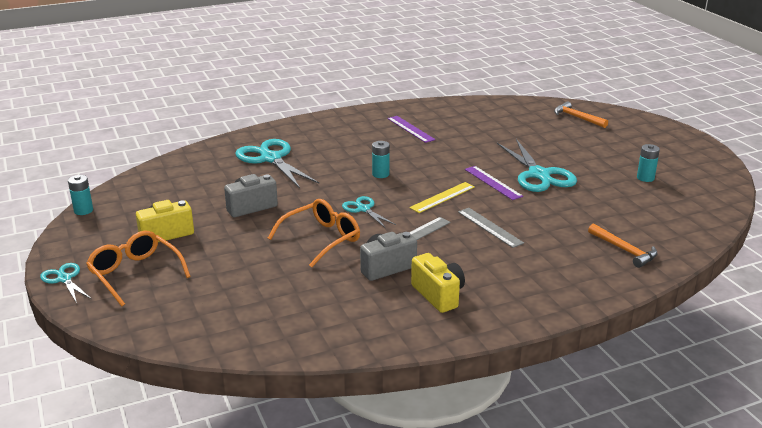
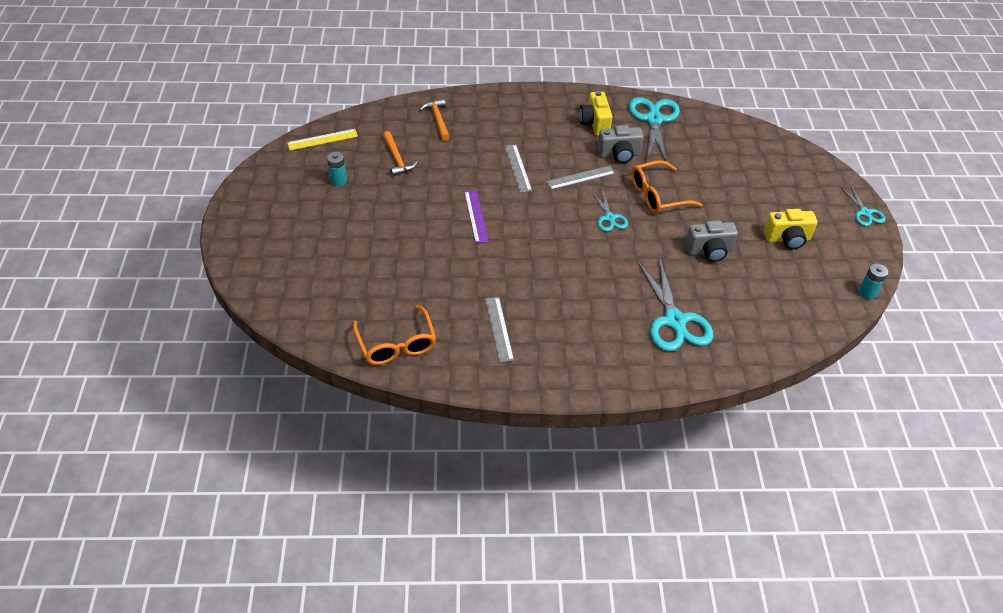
camera: 160 degrees left, 20 degrees up
(135, 274) = (810, 202): orange glasses -> orange glasses (396, 344)
(380, 174) = (572, 260): turquoise battery -> none
(410, 129) = (499, 329): purple ruler -> grey ruler
(442, 197) = (533, 211): yellow ruler -> yellow ruler (322, 139)
(539, 175) = (426, 213): turquoise scissors -> turquoise scissors (654, 119)
(577, 117) = (299, 289): orange hammer -> orange hammer (397, 159)

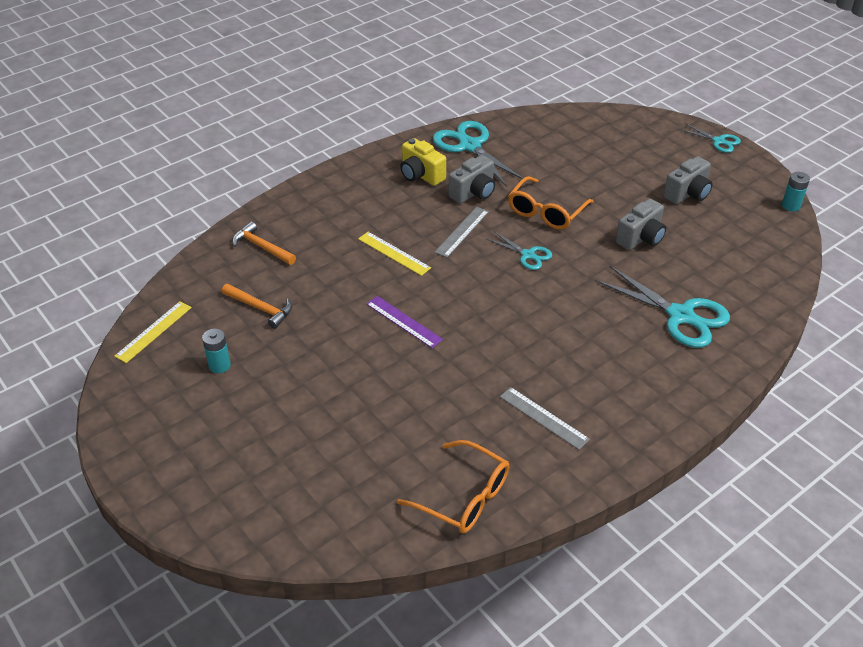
camera: 35 degrees left, 5 degrees down
(517, 168) = (394, 253): grey ruler -> yellow ruler
(787, 239) = (687, 194): yellow camera -> grey camera

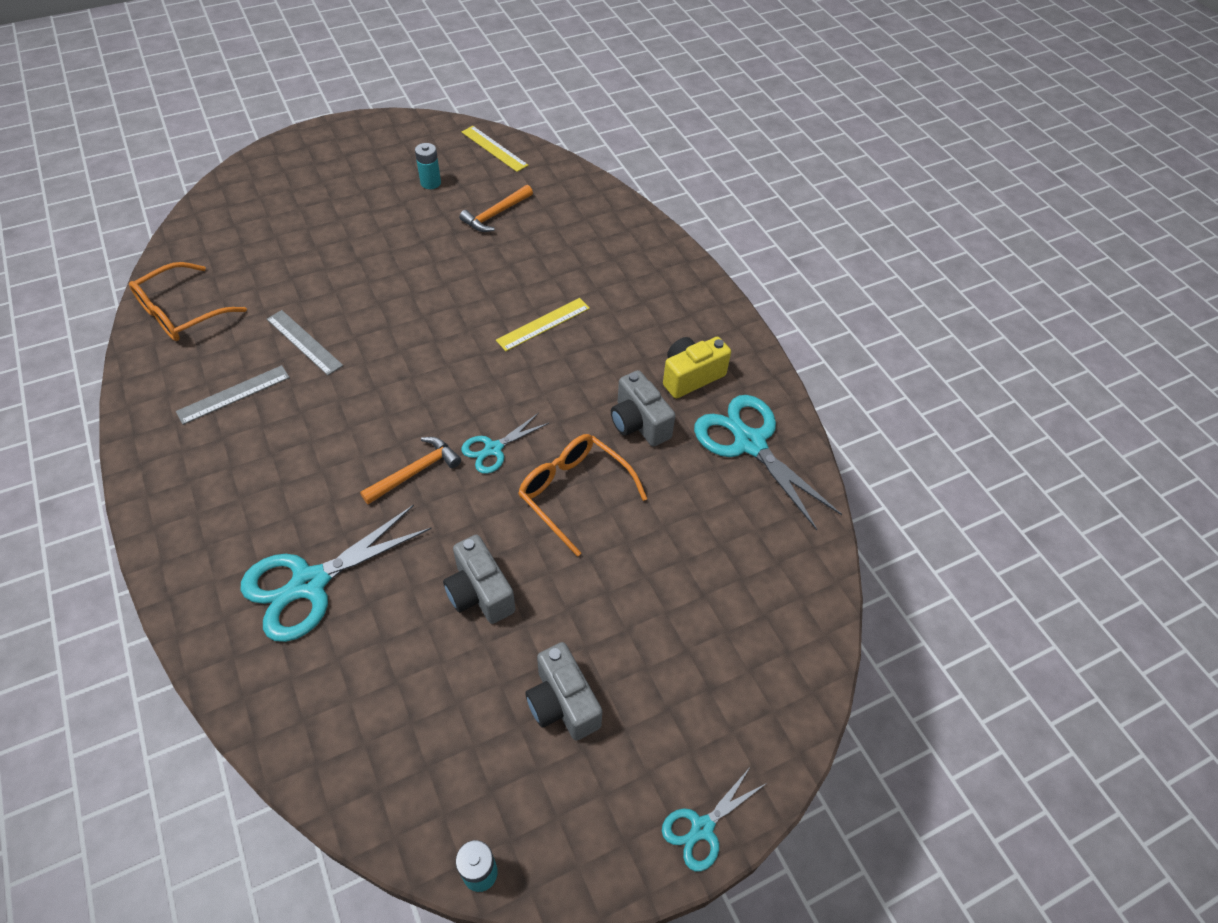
camera: 100 degrees right, 10 degrees up
(262, 247) = (591, 224): orange hammer -> orange hammer (415, 472)
(403, 321) = (428, 313): purple ruler -> none
(462, 232) = (562, 393): grey ruler -> grey ruler (304, 342)
(469, 146) = (749, 443): turquoise scissors -> turquoise scissors turned 105 degrees counterclockwise

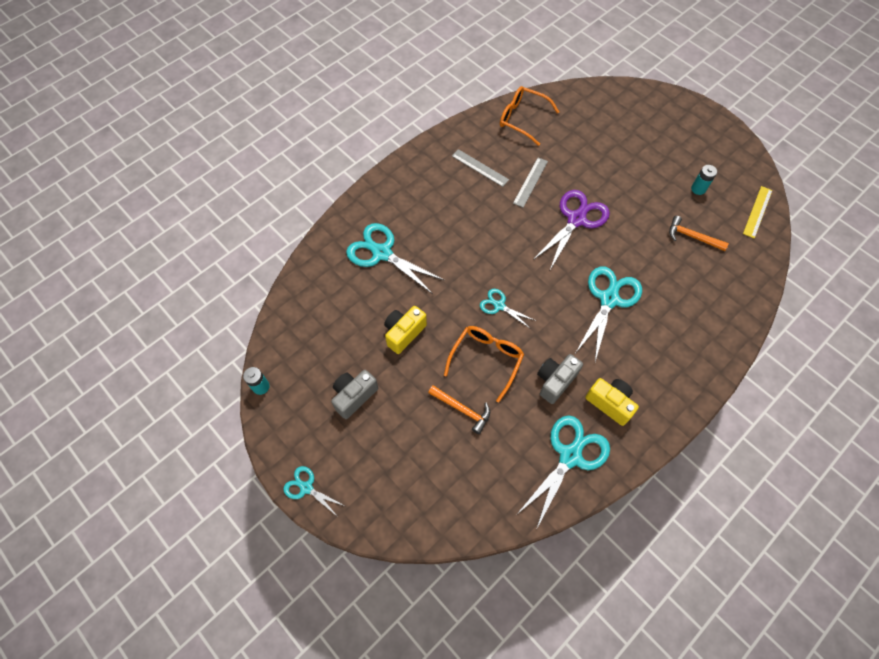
camera: 75 degrees right, 10 degrees up
(401, 313) = (576, 219): none -> purple scissors
(415, 472) = (467, 272): orange hammer -> orange hammer (462, 410)
(479, 593) = (404, 333): grey camera -> yellow camera
(543, 324) = (609, 299): yellow ruler -> turquoise scissors

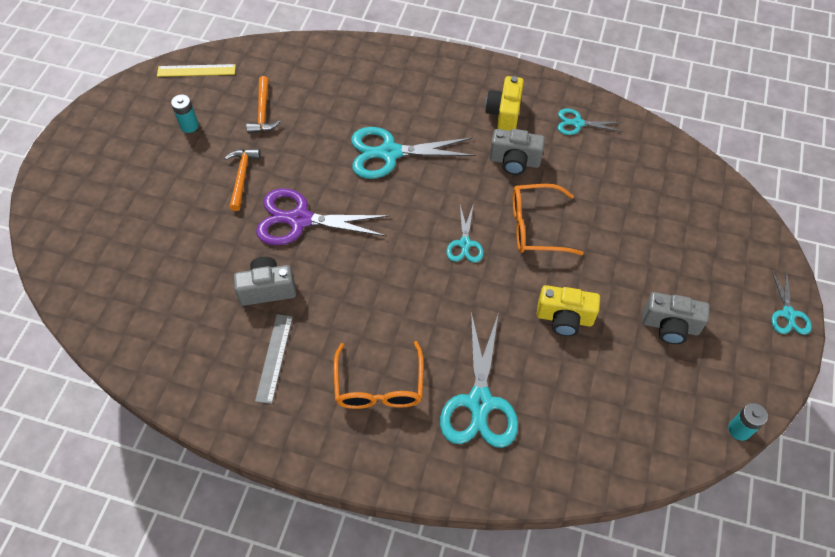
camera: 120 degrees left, 5 degrees down
(462, 410) = (603, 222): orange hammer -> orange hammer (242, 176)
(522, 119) = (156, 347): orange glasses -> orange glasses (379, 386)
(530, 182) = (267, 289): grey ruler -> grey camera
(570, 456) = (577, 123): turquoise scissors -> turquoise scissors, size x0.54

